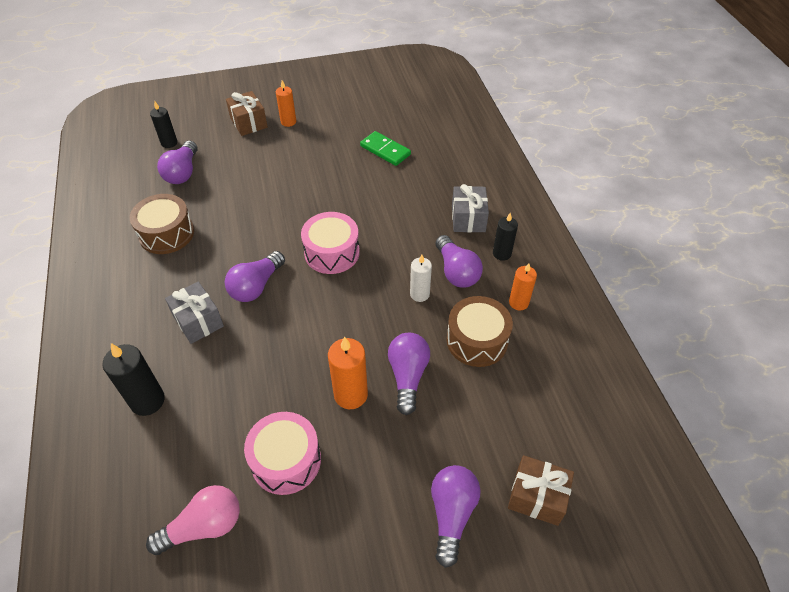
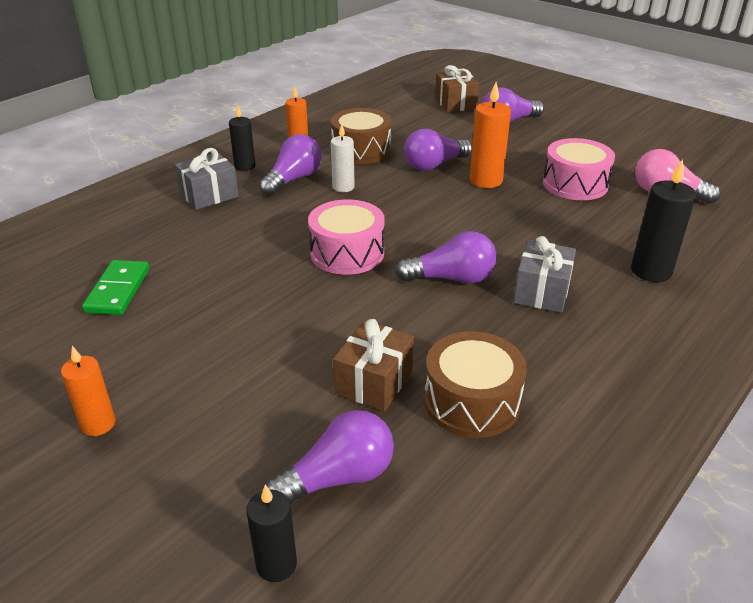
camera: 125 degrees left, 15 degrees down
(248, 123) = (131, 478): brown gift -> brown gift (374, 382)

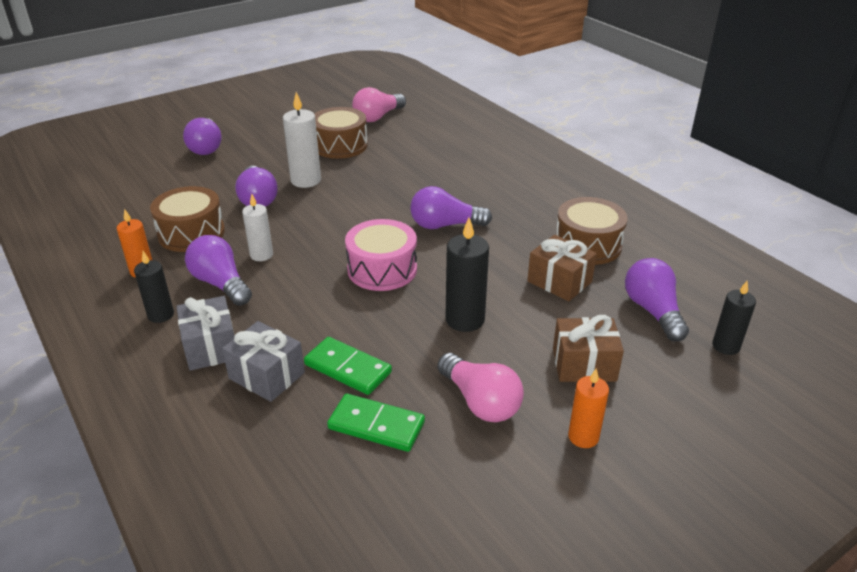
camera: 75 degrees left, 0 degrees up
(150, 345) = (480, 402): none -> pink light bulb
(190, 262) = (347, 368): none -> green domino
(452, 278) = (445, 225): purple light bulb -> purple light bulb turned 105 degrees counterclockwise
(455, 103) = (139, 164): brown gift -> brown gift (584, 364)
(486, 180) = (306, 180): orange candle -> white candle
(541, 292) = (477, 193): grey gift -> grey gift (267, 375)
(575, 184) = (340, 145): pink drum -> brown drum
(651, 271) = (470, 149): black candle -> black candle (465, 319)

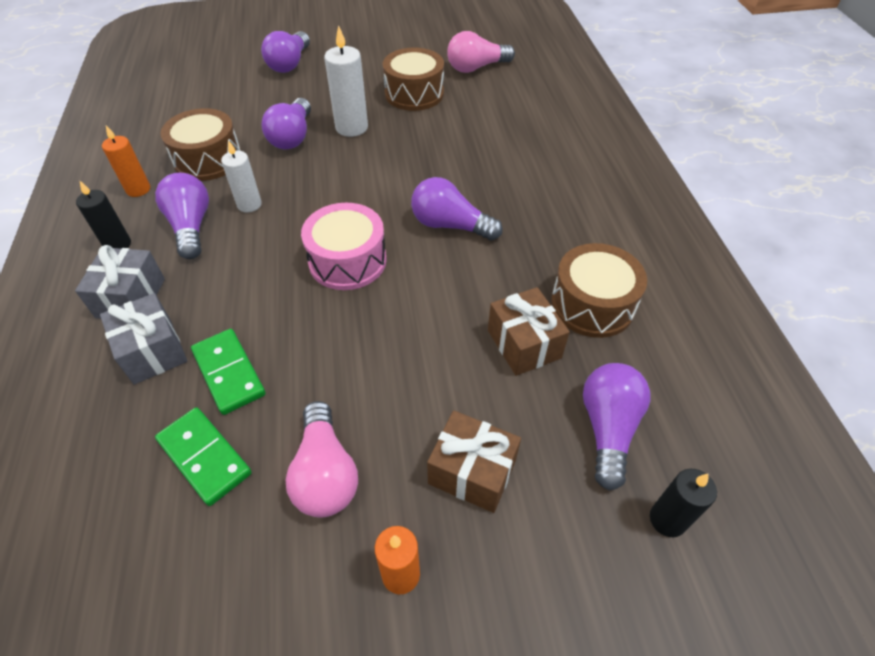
camera: 25 degrees right, 15 degrees up
(465, 319) = (385, 357): black candle -> none

